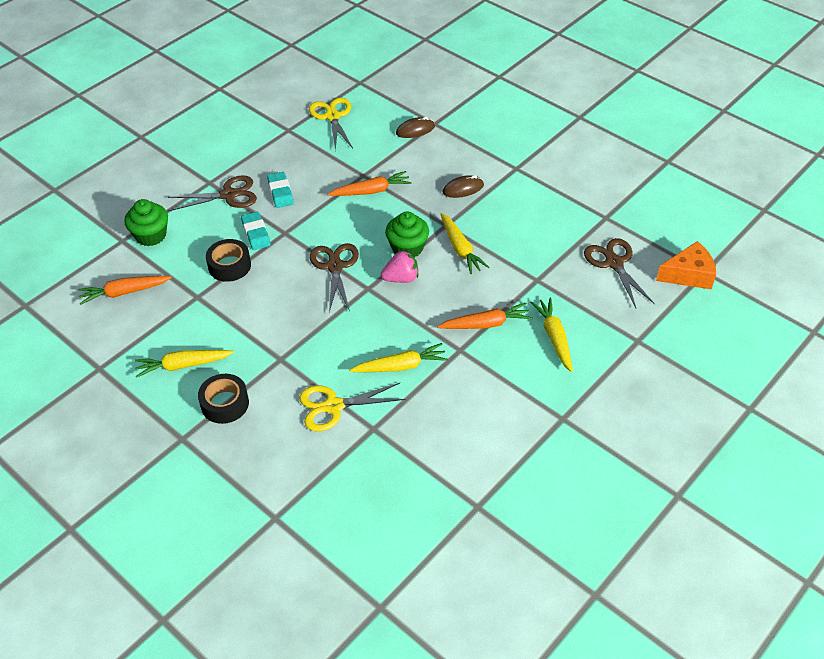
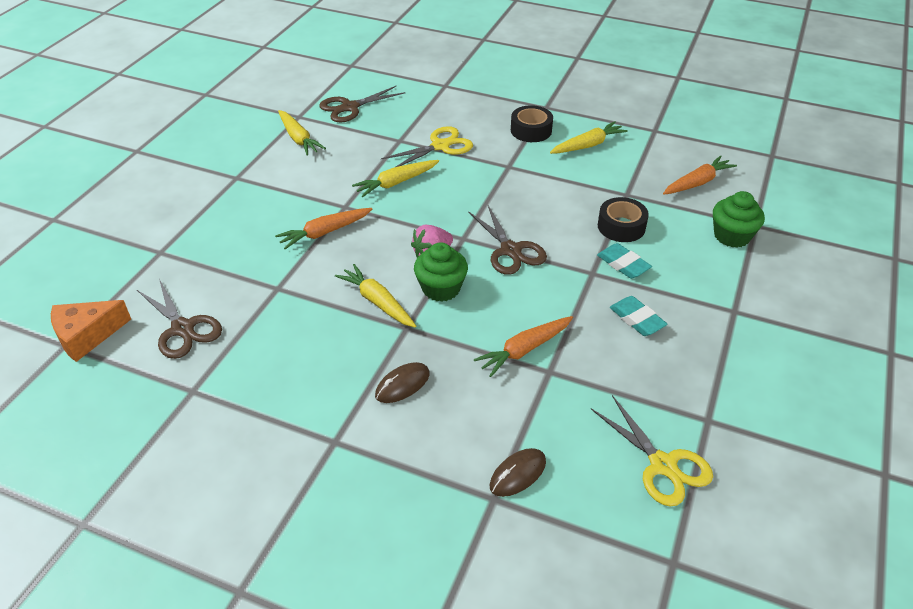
camera: 160 degrees right, 5 degrees down
(228, 195) = (695, 300): brown scissors -> brown scissors (350, 107)
(554, 338) = (250, 236): yellow carrot -> yellow carrot (298, 138)

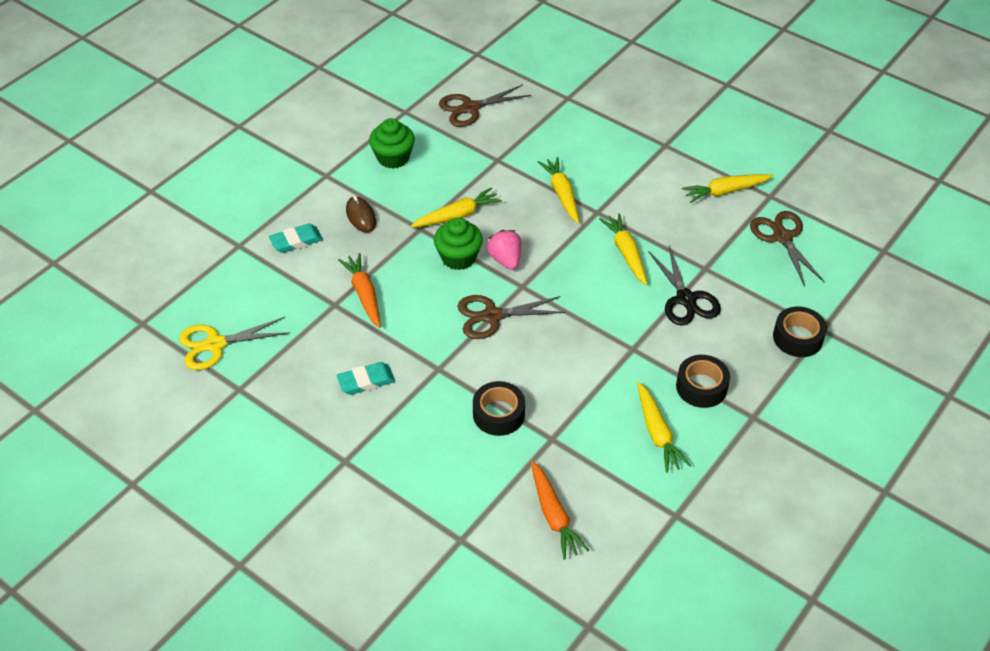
camera: 105 degrees right, 5 degrees up
(87, 336) = (482, 63): orange cheese -> none
(324, 232) = (561, 194): orange carrot -> yellow carrot
(440, 146) = (686, 299): yellow scissors -> black scissors
(459, 94) = (797, 338): none -> black tape
(517, 474) = (251, 262): brown mouse -> none
(623, 264) = (441, 396): turquoise eraser -> turquoise eraser (296, 241)
(731, 236) = (450, 507): green cupcake -> green cupcake (393, 157)

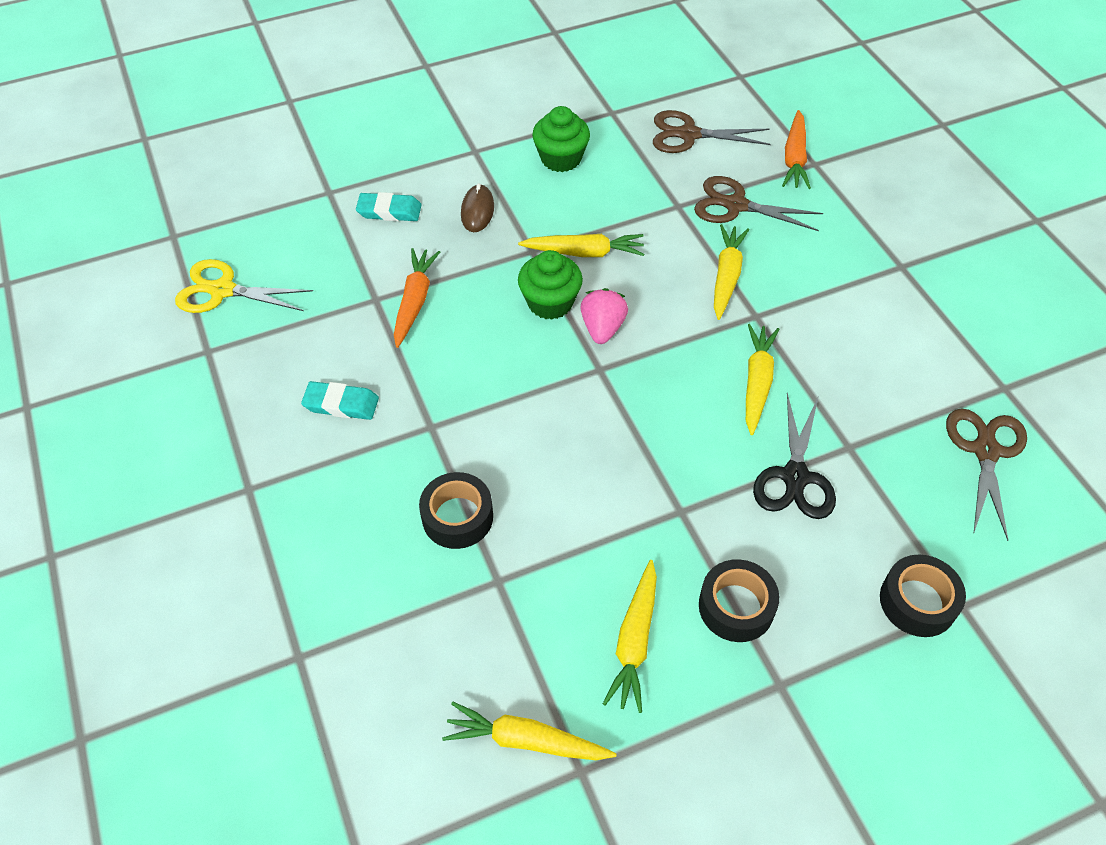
camera: 30 degrees right, 5 degrees up
(492, 316) = (538, 390): brown scissors -> brown scissors (735, 205)
(554, 515) = (427, 685): orange carrot -> orange carrot (794, 158)
(725, 191) = (944, 357): yellow carrot -> yellow carrot (526, 740)

